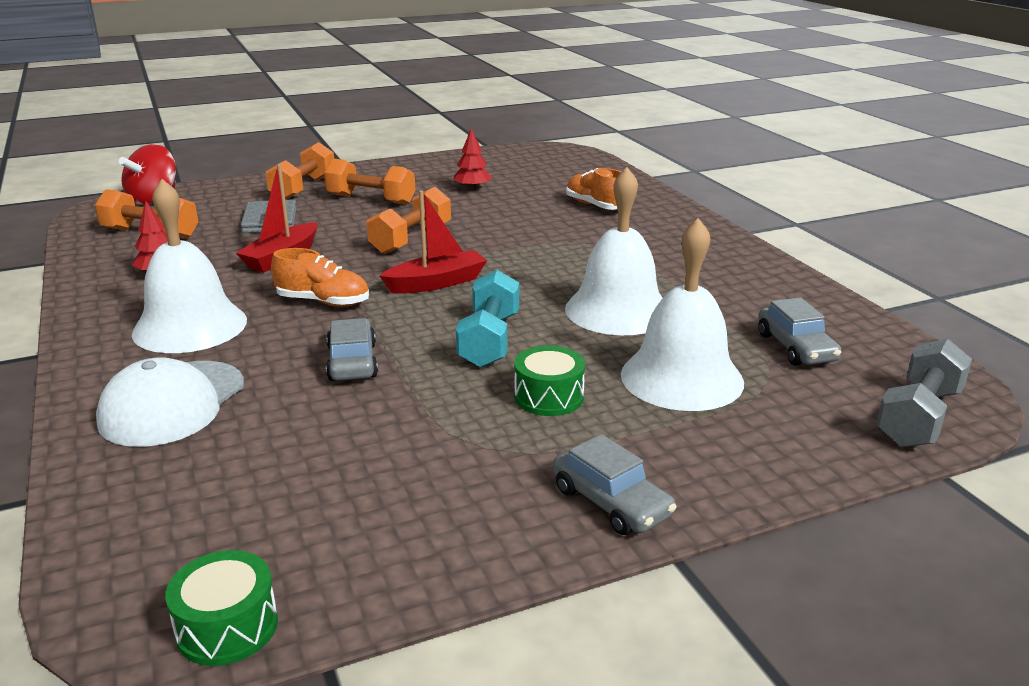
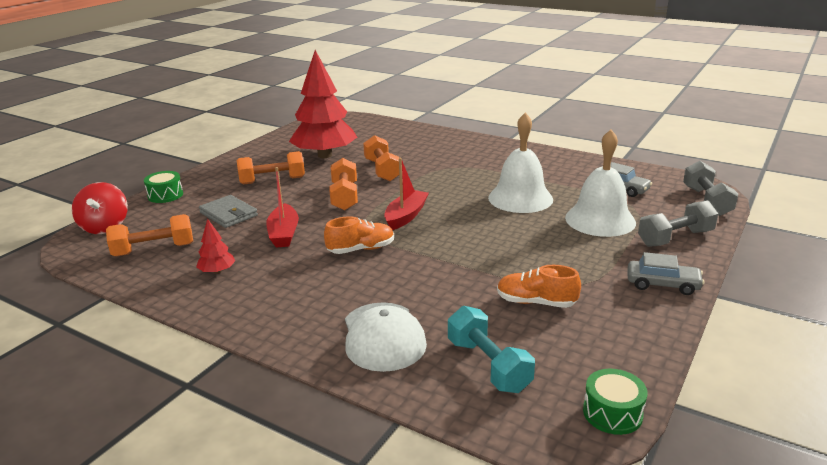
camera: 35 degrees left, 0 degrees up
(190, 326) = (306, 293): white bell -> none
(303, 188) = (210, 187): orange dumbbell -> orange dumbbell (382, 170)
(352, 362) = (439, 274): grey car -> none
(472, 188) = (324, 155): red tree -> red tree, size x2.45
(489, 340) = (487, 235): turquoise dumbbell -> turquoise dumbbell (488, 365)
(549, 397) = (562, 251): green drum -> green drum (165, 195)
(595, 206) = (414, 146): orange shoe -> orange shoe (536, 302)
(756, 448) = (675, 238): none -> grey dumbbell

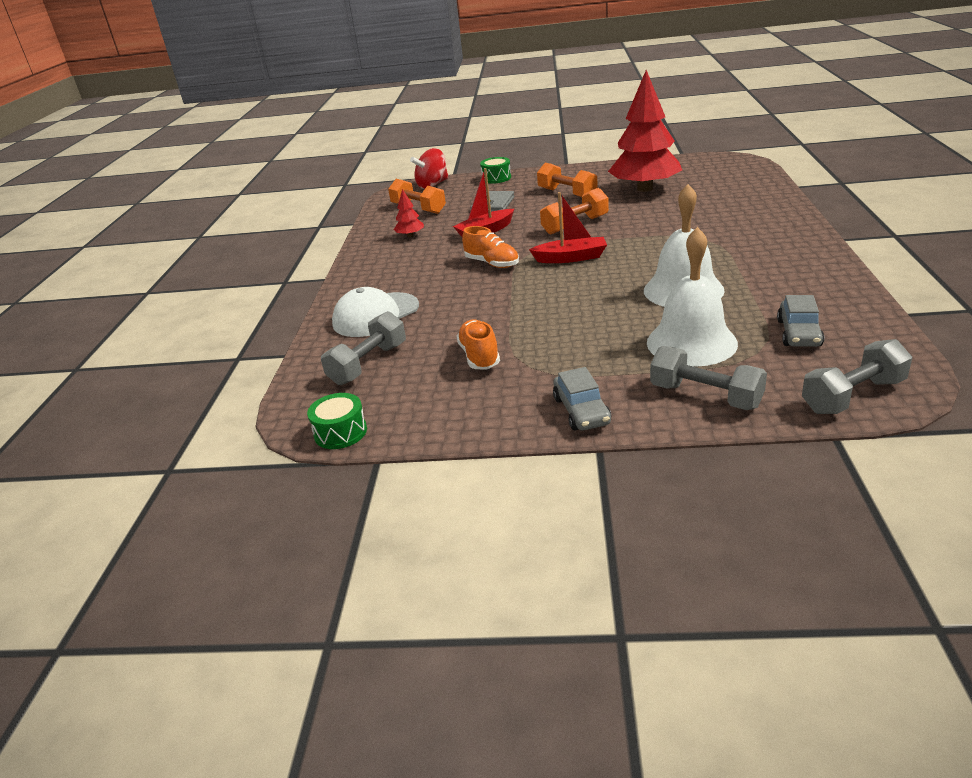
camera: 65 degrees right, 5 degrees up
(382, 170) = (650, 218): orange dumbbell -> none
(488, 365) = (368, 364): turquoise dumbbell -> grey dumbbell

